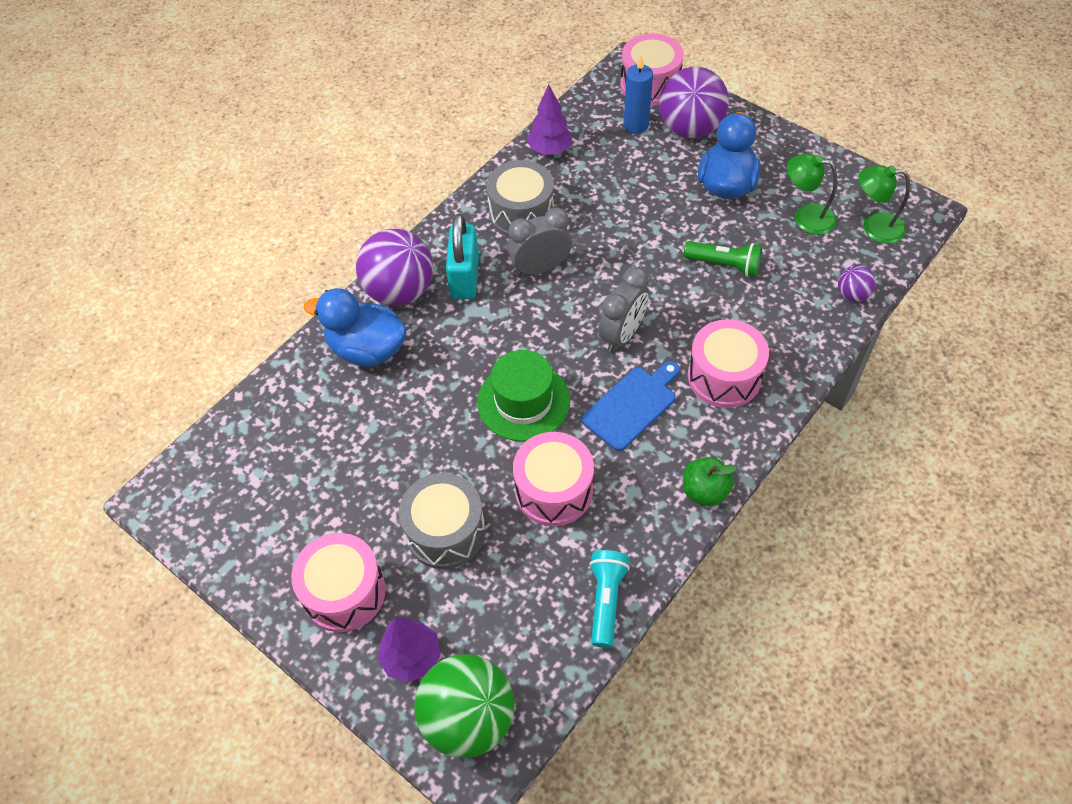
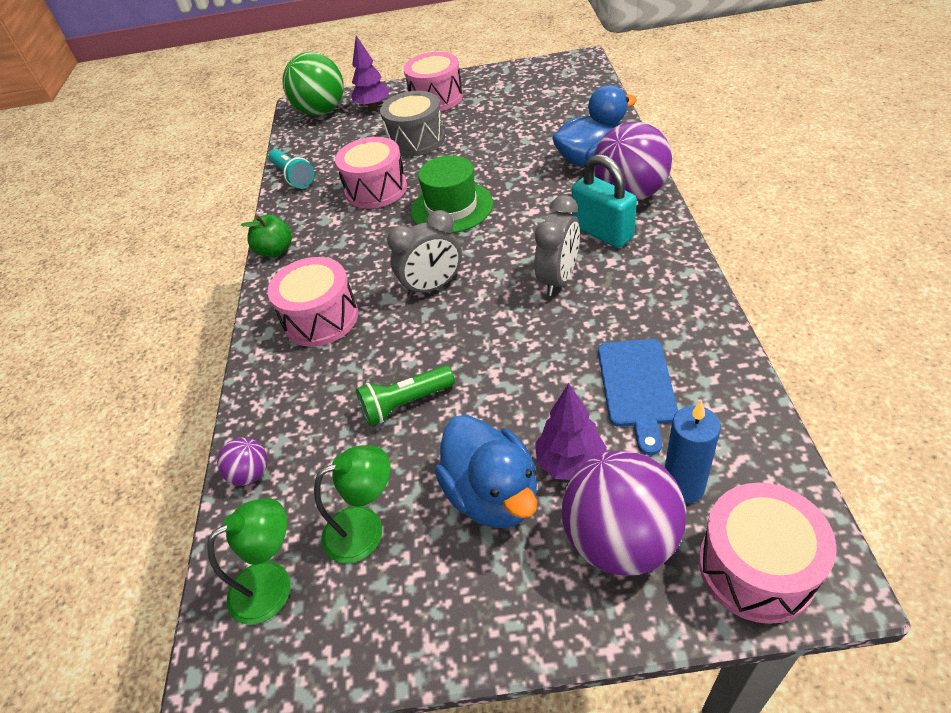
camera: 140 degrees right, 10 degrees down
(521, 214) = (639, 302): grey drum -> none
(550, 150) = (716, 377): purple tree -> purple tree (570, 463)
(622, 334) = (433, 287): grey clock -> grey clock turned 105 degrees counterclockwise
(632, 405) = (374, 255): blue cutting board -> blue cutting board (637, 387)

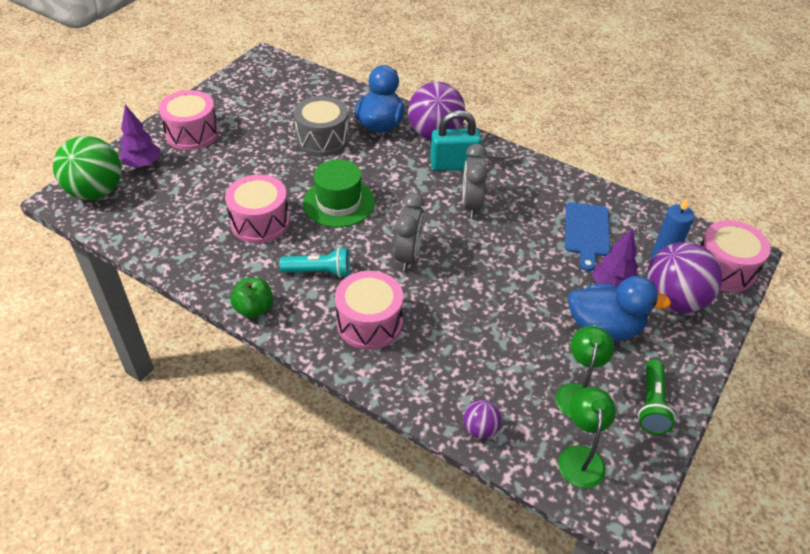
camera: 60 degrees left, 0 degrees up
(293, 176) = (167, 253): turquoise flashlight -> turquoise flashlight (319, 272)
(405, 403) = (499, 325): green flashlight -> green flashlight (652, 405)
(416, 140) = (231, 172): grey drum -> grey drum (322, 139)
(558, 279) = (471, 205): grey clock -> grey clock turned 150 degrees counterclockwise
(637, 387) = (586, 232): blue cutting board -> blue cutting board turned 60 degrees clockwise

